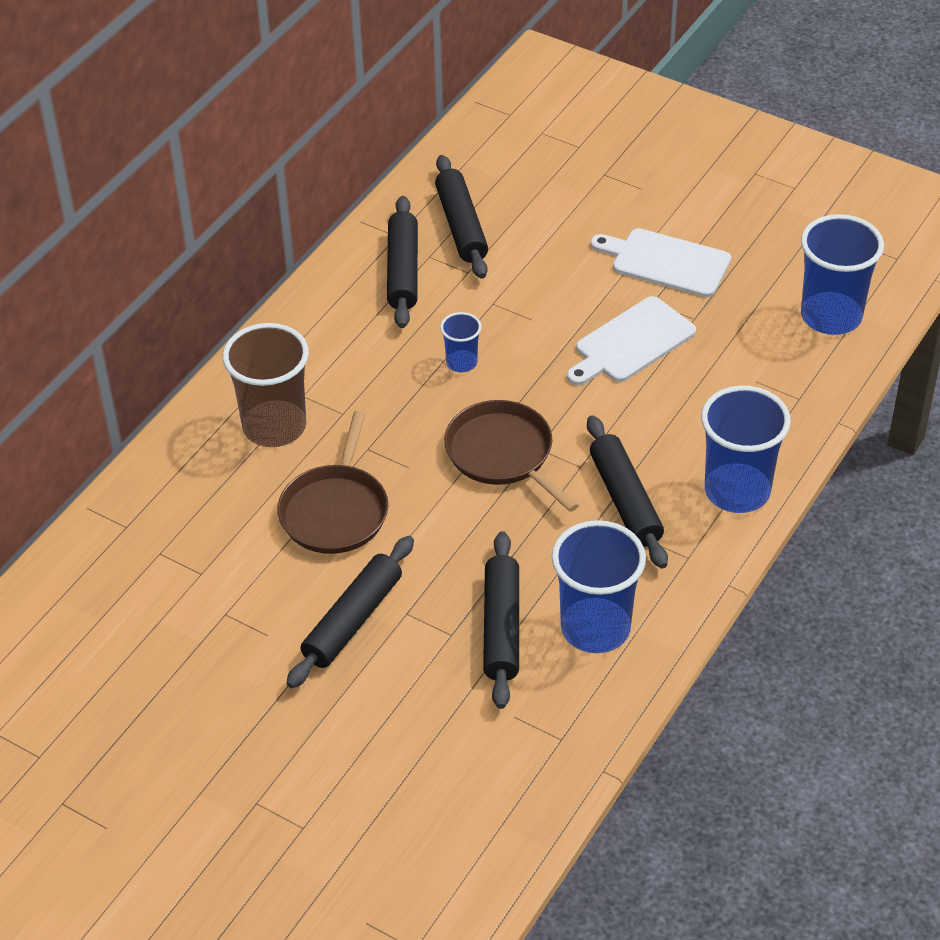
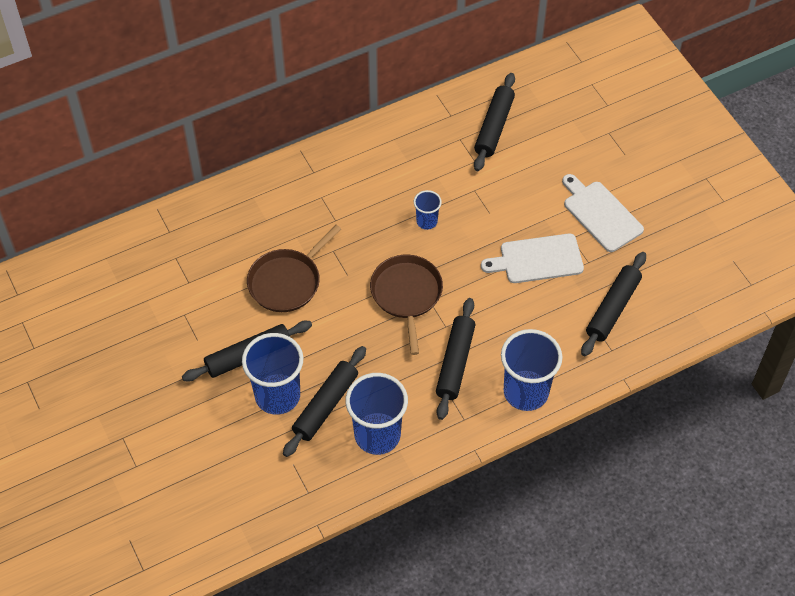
camera: 30 degrees right, 10 degrees up
(274, 427) = (291, 209): brown cup -> none
(403, 271) = (437, 142): black rolling pin -> black rolling pin (613, 308)
(831, 316) = (676, 304): blue cup -> blue cup (277, 396)

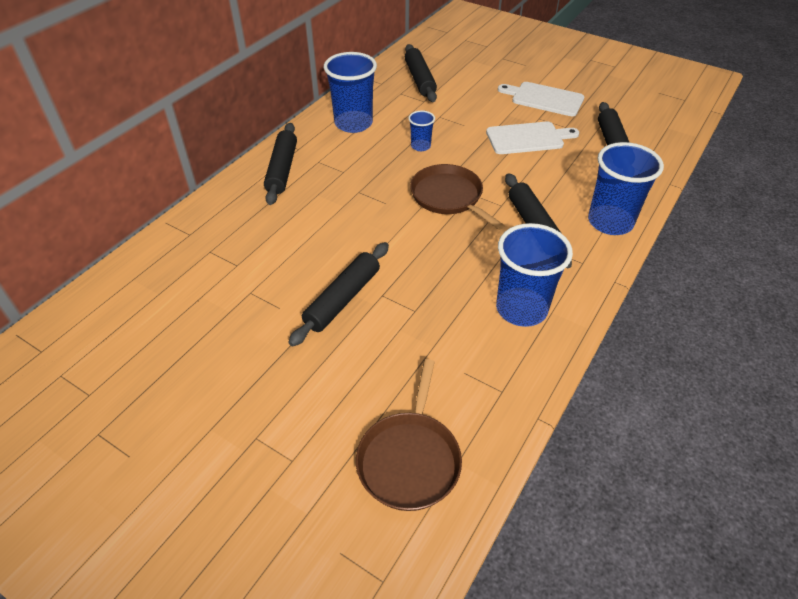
camera: 30 degrees left, 10 degrees down
(277, 396) = (398, 319): blue cup -> blue cup (353, 123)
(287, 281) = (335, 228): brown pan -> brown pan (410, 459)
(325, 405) = (452, 307): black rolling pin -> black rolling pin (282, 169)
(537, 259) = (528, 138): white cutting board -> white cutting board turned 150 degrees counterclockwise

